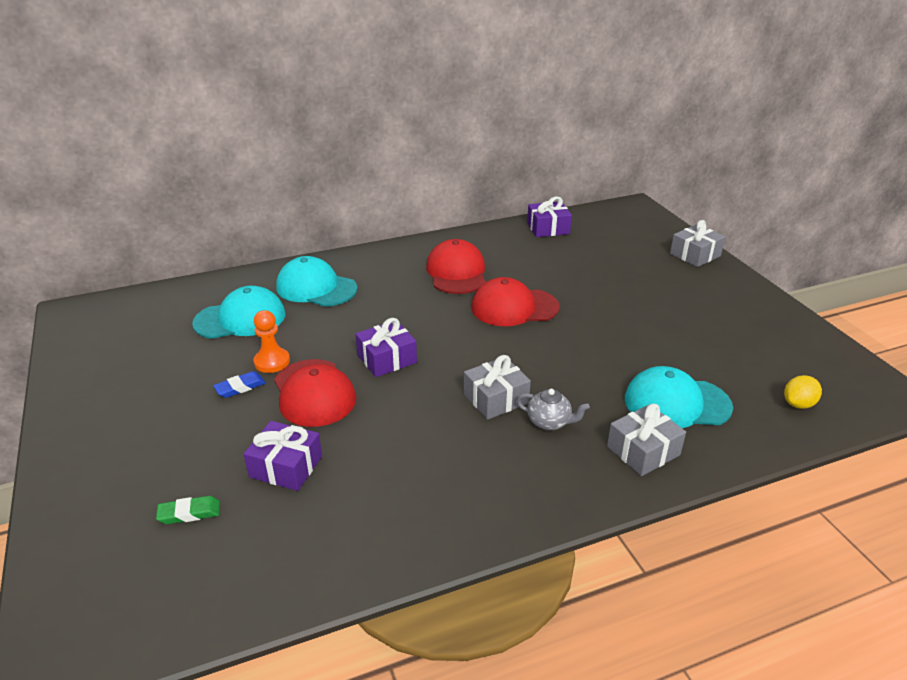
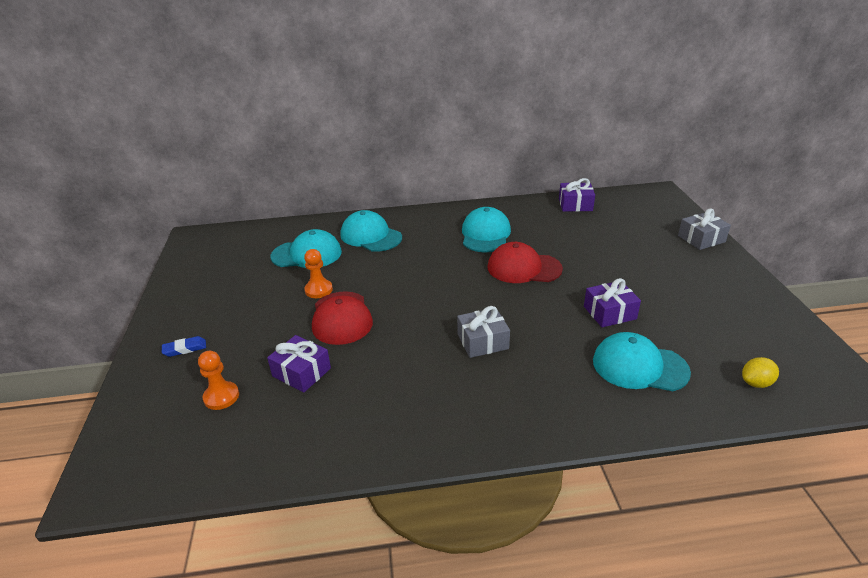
camera: 15 degrees right, 0 degrees up
(189, 513) = (221, 397): green eraser -> orange pawn
(240, 387) = (289, 307): blue eraser -> blue eraser (185, 349)
(387, 359) = (406, 298): purple gift -> purple gift (609, 313)
(456, 272) = (485, 234): red cap -> turquoise cap
(549, 422) = (521, 367): grey teapot -> none
(643, 451) = (594, 403): grey gift -> none

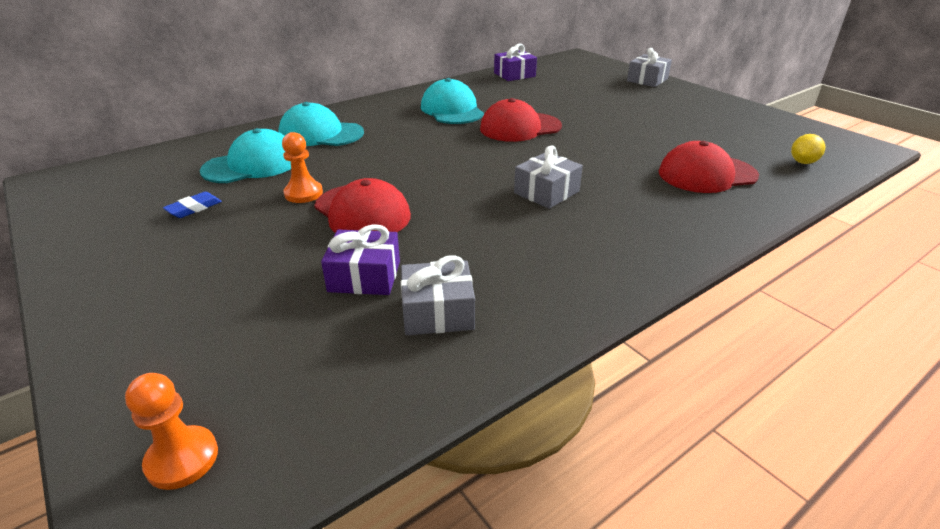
camera: 30 degrees left, 0 degrees up
(185, 349) = (155, 302): blue eraser -> blue eraser (194, 208)
(221, 397) = (271, 336): orange pawn -> orange pawn (182, 459)
(320, 417) = (437, 312): none -> grey gift
(609, 313) = (636, 143): purple gift -> none
(639, 366) = (706, 174): turquoise cap -> red cap

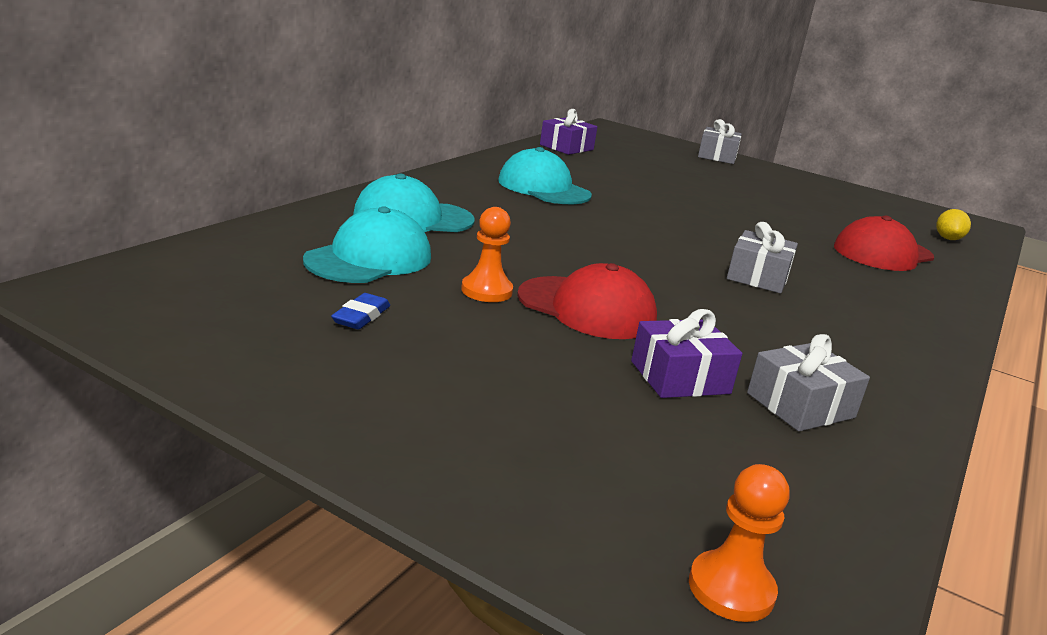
camera: 25 degrees left, 10 degrees down
(520, 127) = (646, 208): red cap -> none

